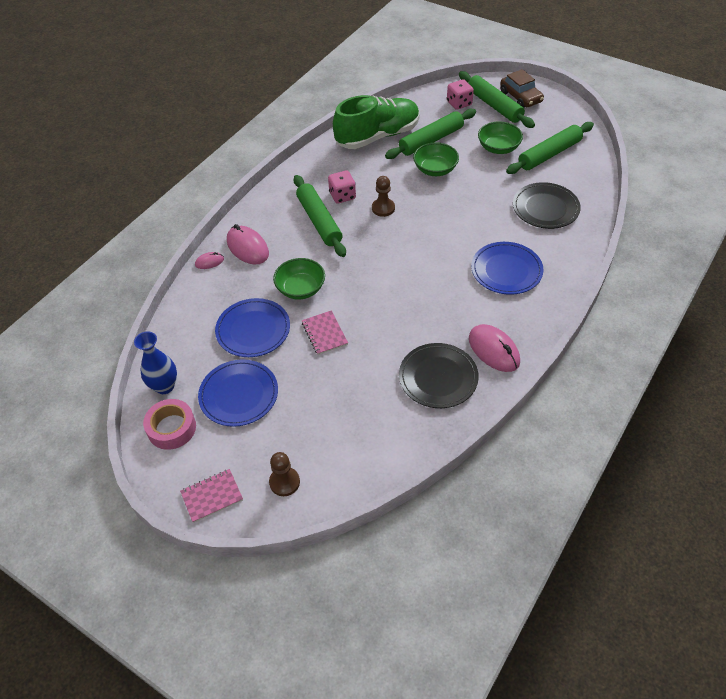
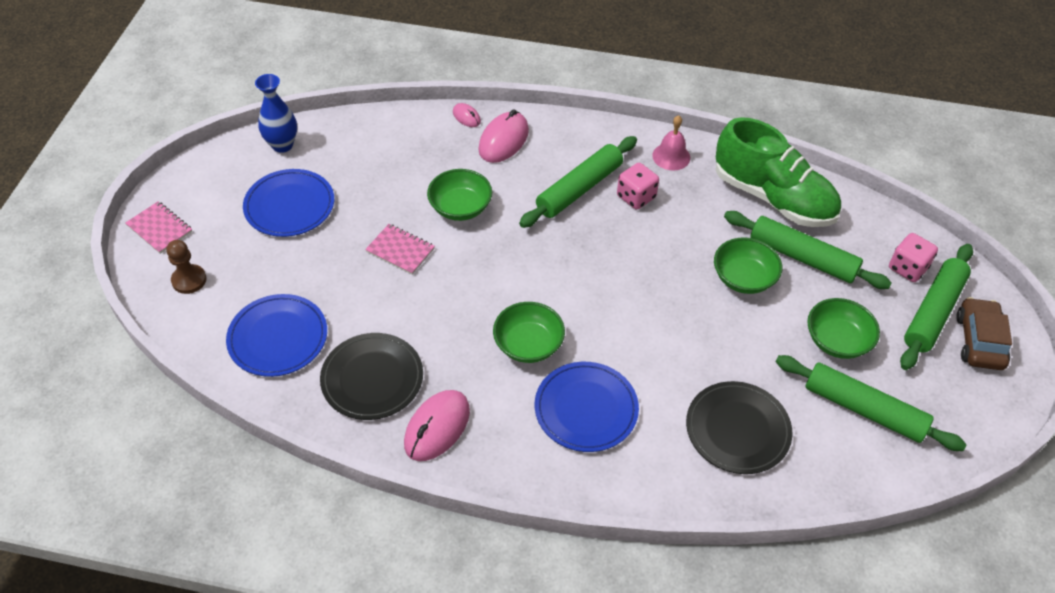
camera: 65 degrees right, 0 degrees up
(171, 428) = (232, 169): pink tape -> none
(253, 330) = (382, 187): blue plate -> blue plate (278, 338)
(316, 169) = (671, 156): none -> pink bell
(324, 333) = (400, 250): pink notebook -> pink notebook turned 75 degrees clockwise
(383, 208) = (635, 244): brown pawn -> none
(443, 284) = (528, 344): none -> green bowl
(520, 97) = (979, 341): brown car -> brown car turned 150 degrees clockwise

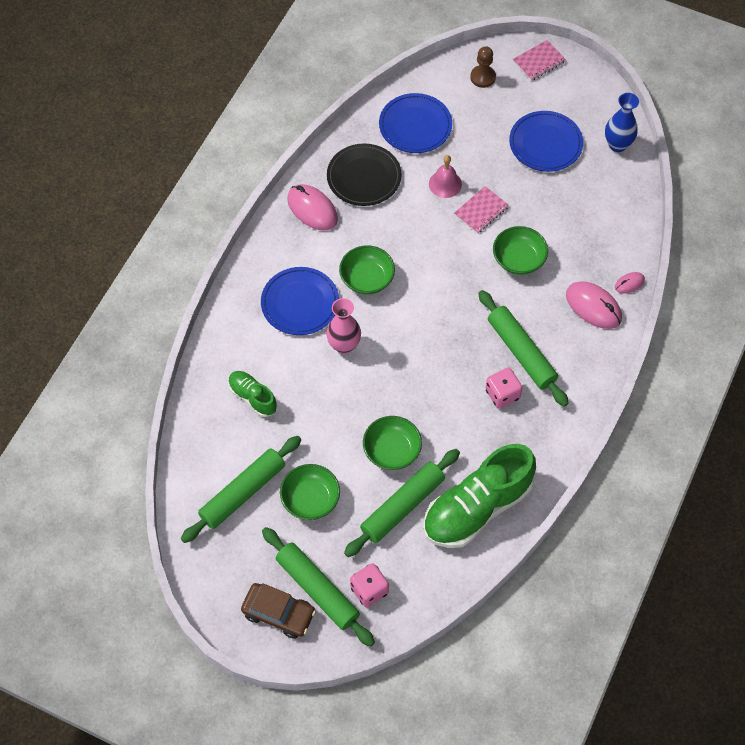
camera: 105 degrees right, 10 degrees up
(629, 349) = (344, 345): none -> pink vase
(671, 156) = (547, 438): pink bell -> pink bell (445, 184)
(737, 430) = (252, 397): black plate -> green shoe

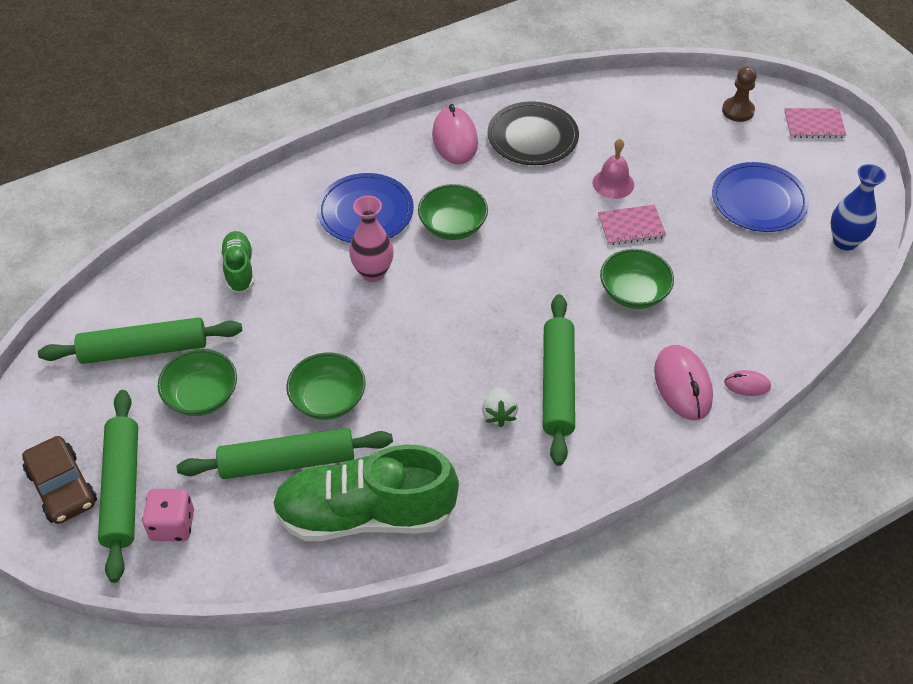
camera: 35 degrees right, 10 degrees down
(415, 126) = (627, 119): blue plate -> none
(502, 394) = (498, 414): pink dice -> white strawberry

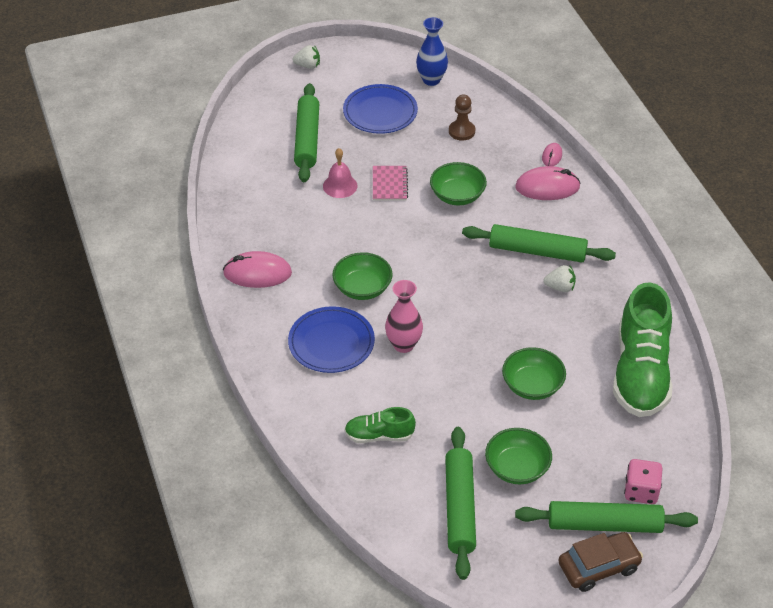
camera: 80 degrees left, 5 degrees down
(288, 462) = (589, 415): green rolling pin -> green rolling pin (307, 139)
(532, 137) = (271, 224): black plate -> none
(738, 111) = (278, 101): brown pawn -> brown pawn (461, 131)
(814, 125) = (308, 66): pink notebook -> white strawberry

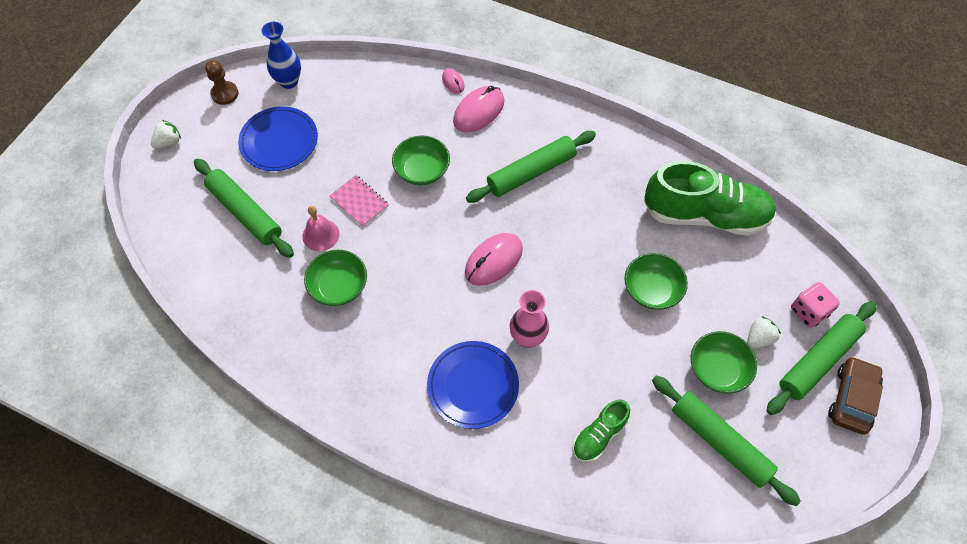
camera: 45 degrees left, 15 degrees up
(257, 273) = (343, 374): pink mouse -> pink mouse (493, 261)
(362, 288) = (442, 314): green bowl -> green bowl (339, 286)
(461, 131) = (363, 110): brown pawn -> brown pawn (225, 94)
(560, 287) = (579, 190): white strawberry -> white strawberry (758, 338)
(640, 372) = (705, 215): green shoe -> green shoe turned 45 degrees counterclockwise

